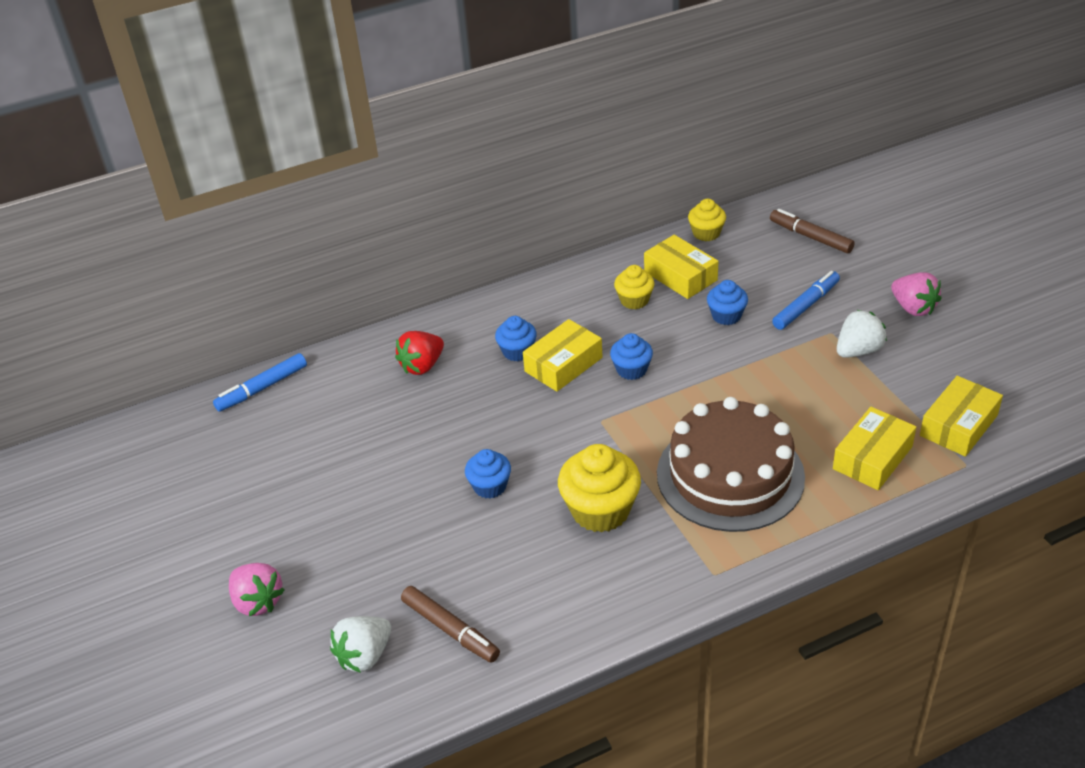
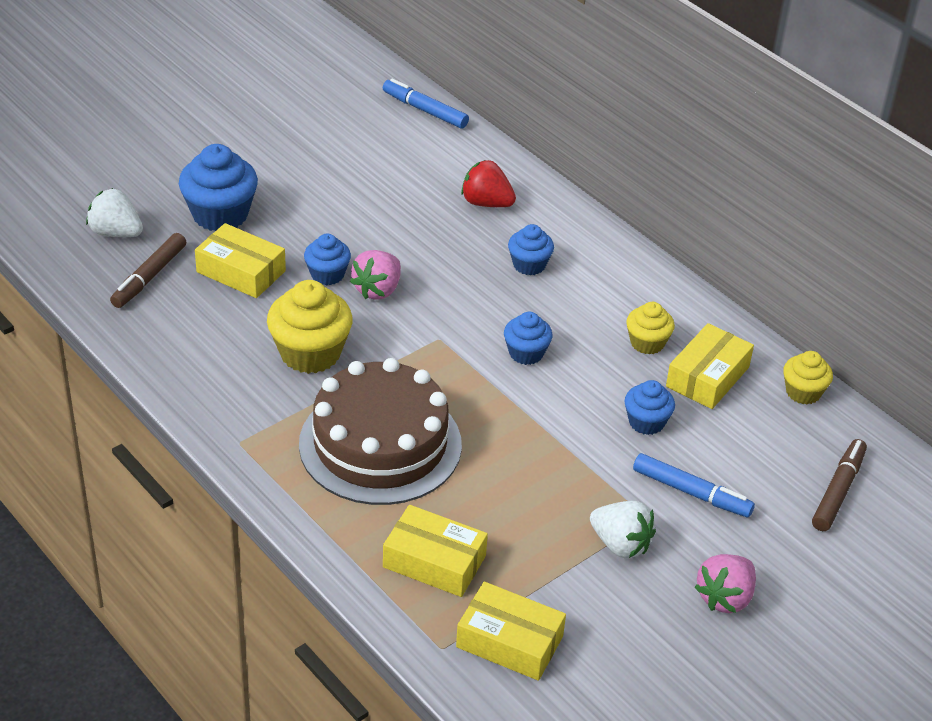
camera: 70 degrees right, 0 degrees up
(258, 601) = (167, 163): pink strawberry -> pink strawberry (378, 290)
(366, 561) = (220, 214): none -> blue cupcake
(563, 364) = (519, 301): yellow box -> yellow box (241, 271)

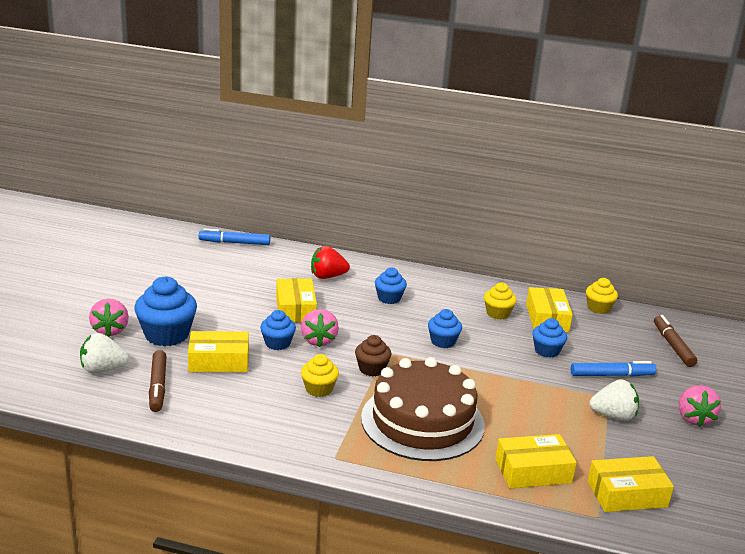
camera: 35 degrees left, 15 degrees down
(168, 185) = (110, 330): none -> pink strawberry
(310, 353) = (319, 389): yellow cupcake -> yellow cupcake, size x0.58
(397, 236) = (295, 309): none -> yellow box
(397, 353) = (372, 369): none -> brown cupcake

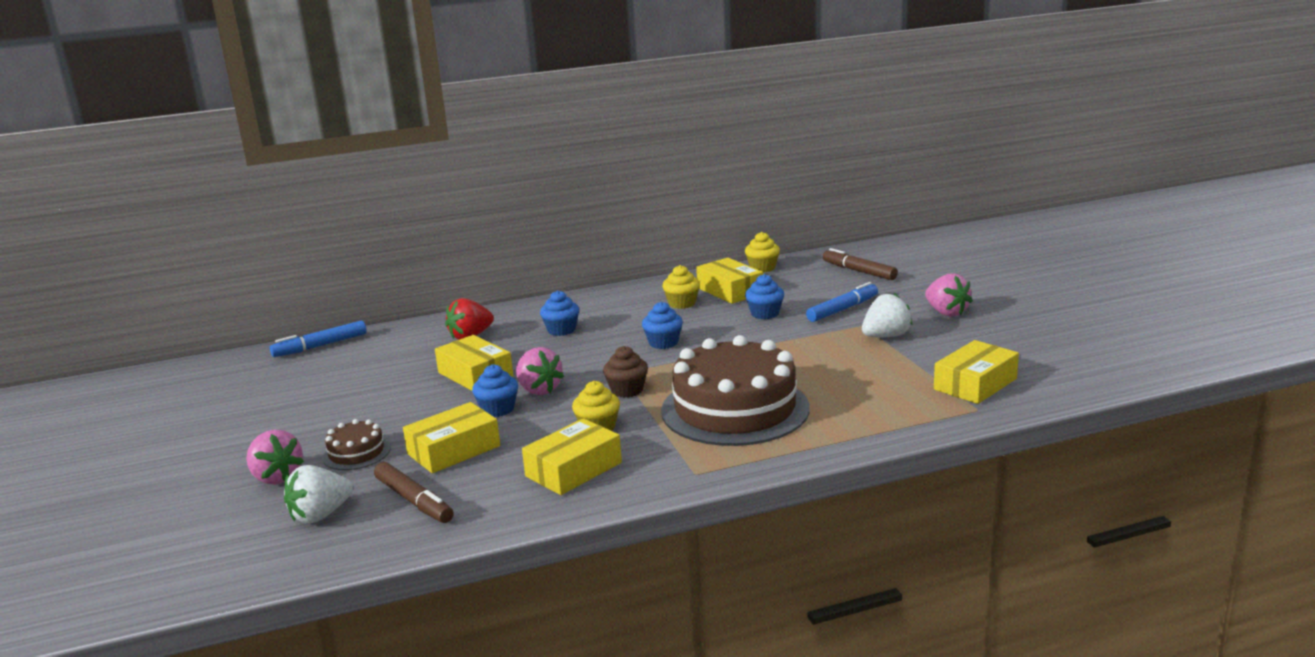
camera: 30 degrees left, 5 degrees down
(167, 335) = (356, 453): blue cupcake -> brown cake
(533, 471) = (882, 402): yellow box -> yellow box (573, 469)

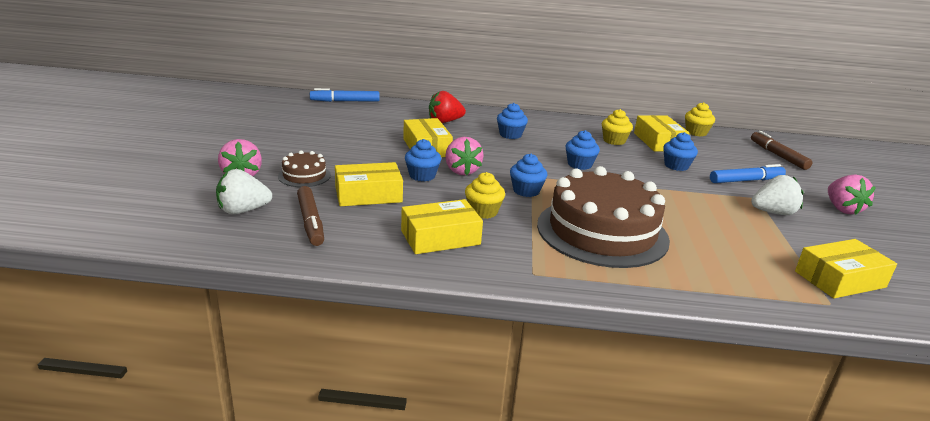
camera: 20 degrees right, 5 degrees up
(627, 390) = (526, 191): brown cupcake -> blue cupcake

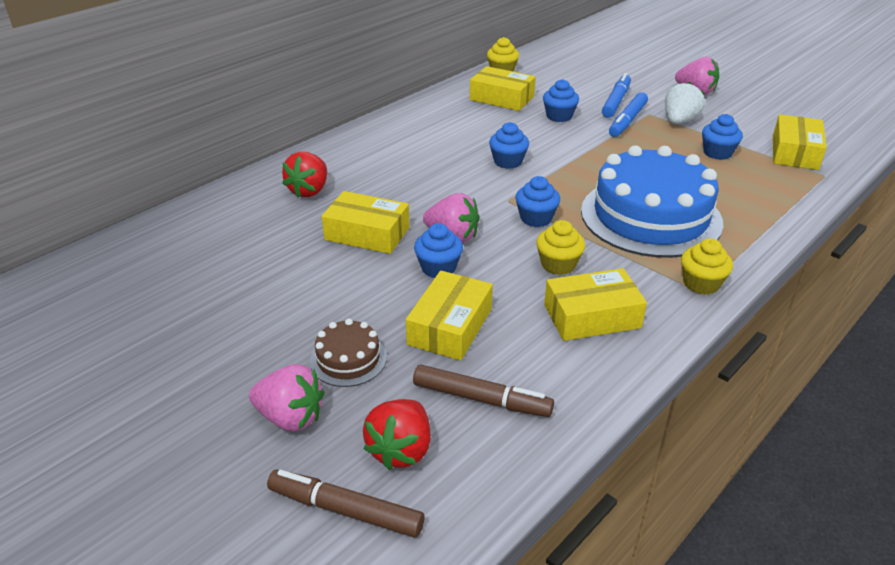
camera: 50 degrees left, 10 degrees up
(243, 210) = (401, 450): white strawberry -> red strawberry
(345, 101) = (145, 236): blue marker -> blue marker (627, 121)
(440, 237) = (592, 316): yellow box -> yellow box turned 60 degrees clockwise
(510, 135) = (395, 166): blue cupcake -> blue cupcake (717, 153)
(602, 232) = (650, 216): brown cake -> blue cake
(614, 141) = (475, 118): yellow cupcake -> yellow cupcake (701, 284)
(778, 155) = (584, 63): brown marker -> brown marker (345, 510)

